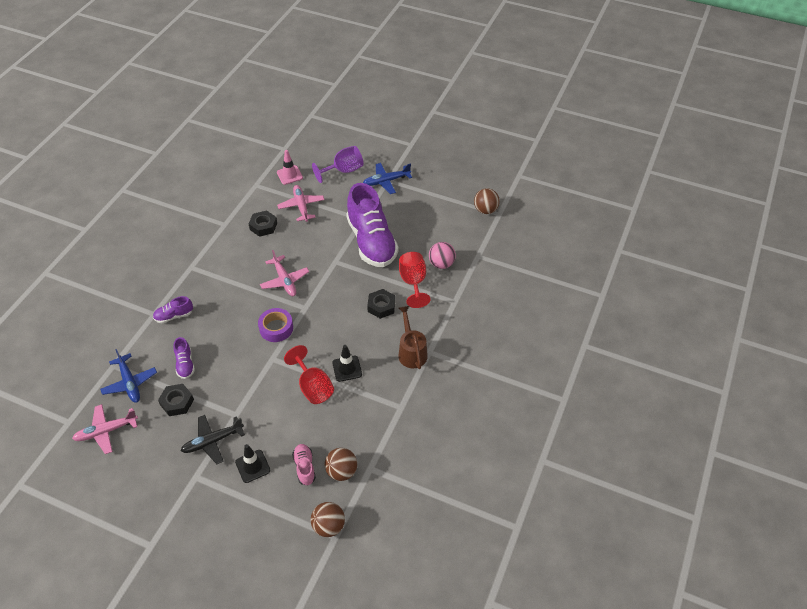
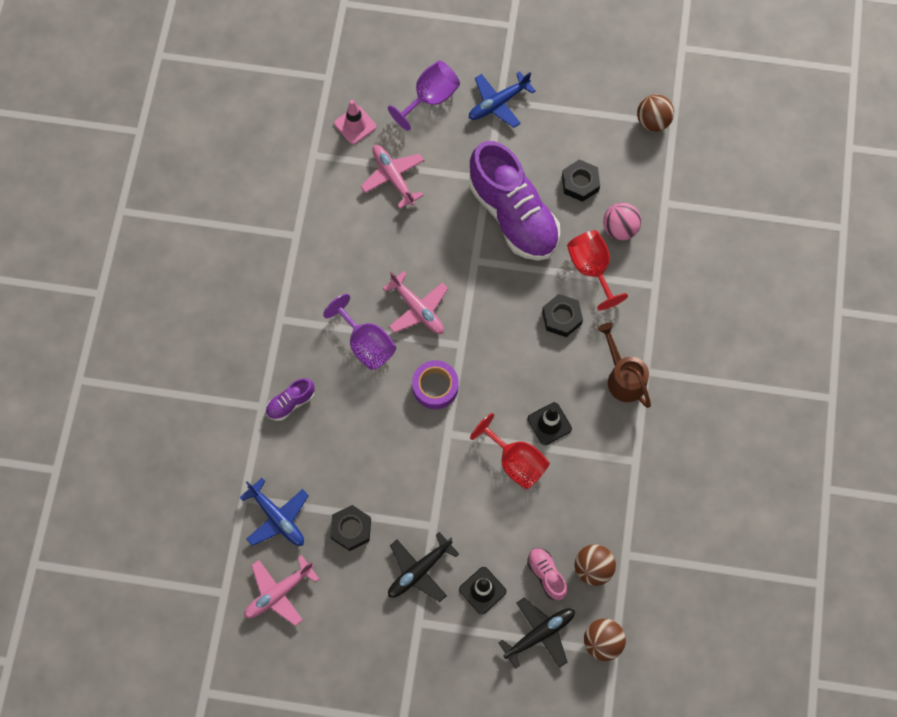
camera: 15 degrees left, 20 degrees up
(185, 364) = (338, 472): purple shoe -> none
(241, 293) = (366, 344): none -> purple goblet
(263, 226) = (353, 225): black nut -> black nut (580, 183)
(282, 508) = (539, 634): none -> black plane

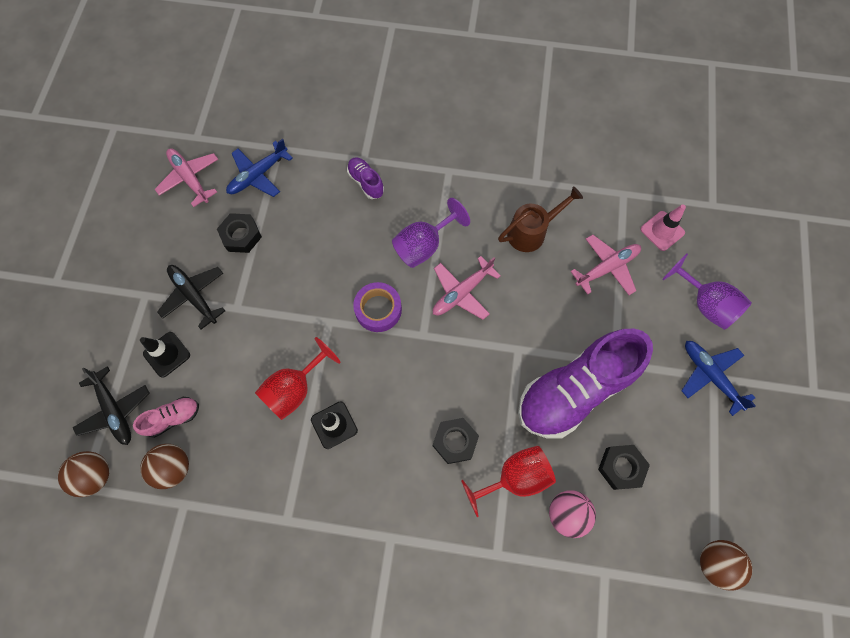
camera: 90 degrees right, 0 degrees up
(623, 377) = (384, 510): brown watering can -> brown watering can (531, 232)

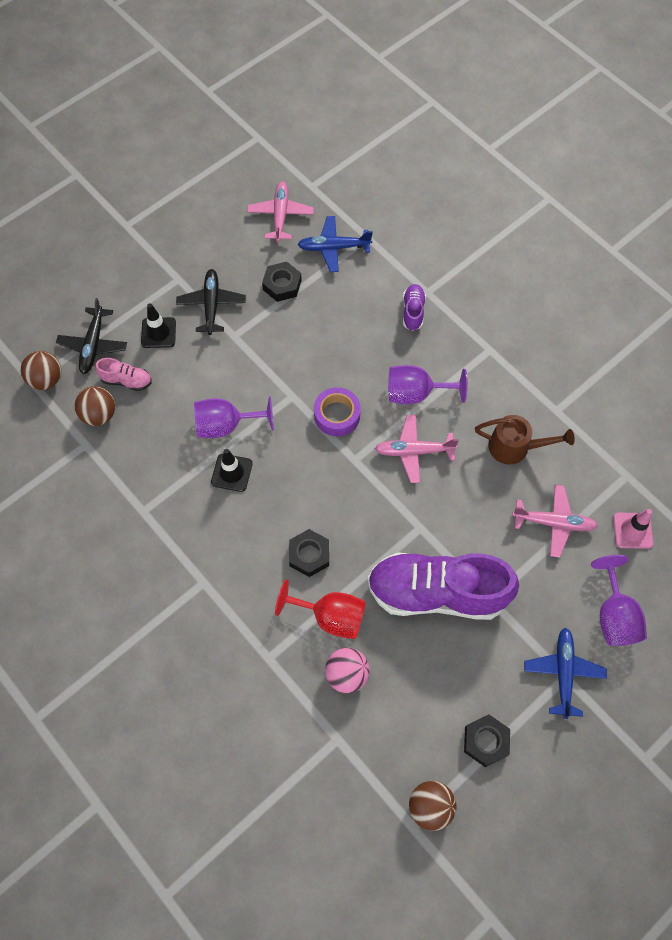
camera: 40 degrees right, 5 degrees down
(295, 389) = (226, 425): red goblet -> purple goblet
(621, 467) = (421, 678): black nut -> black nut (485, 741)

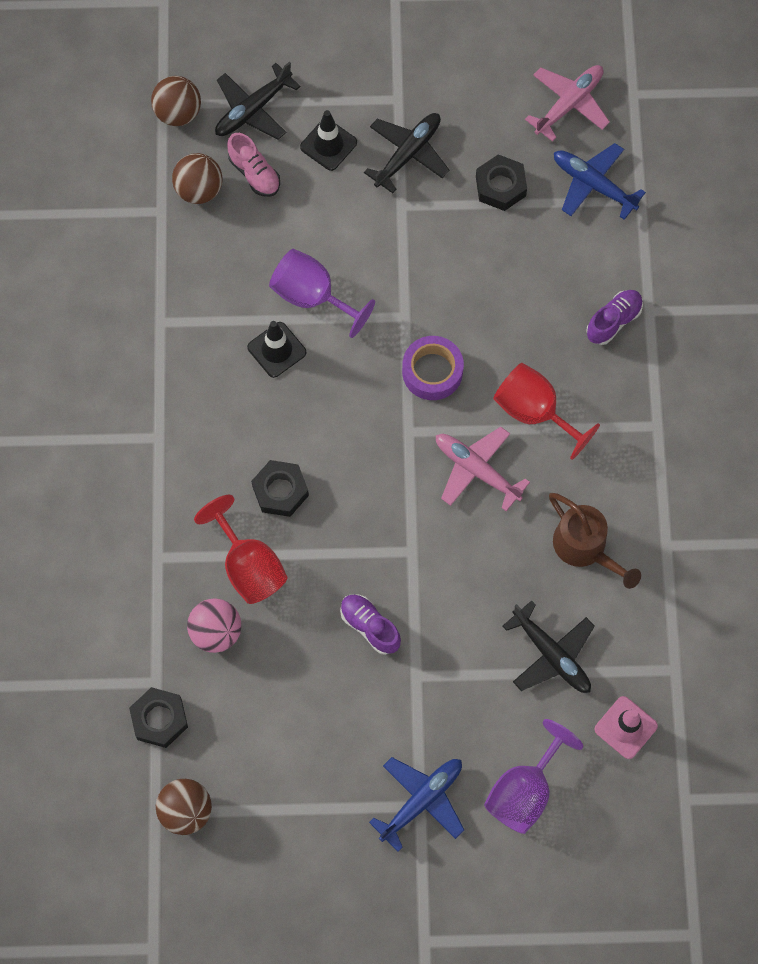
camera: 40 degrees right, 5 degrees up
(416, 393) = (534, 412): purple goblet -> red goblet
(436, 593) = (370, 626): purple shoe -> purple shoe, size x0.42
(485, 741) = (289, 798): black nut -> black nut (159, 719)
(553, 523) = (551, 654): pink plane -> black plane

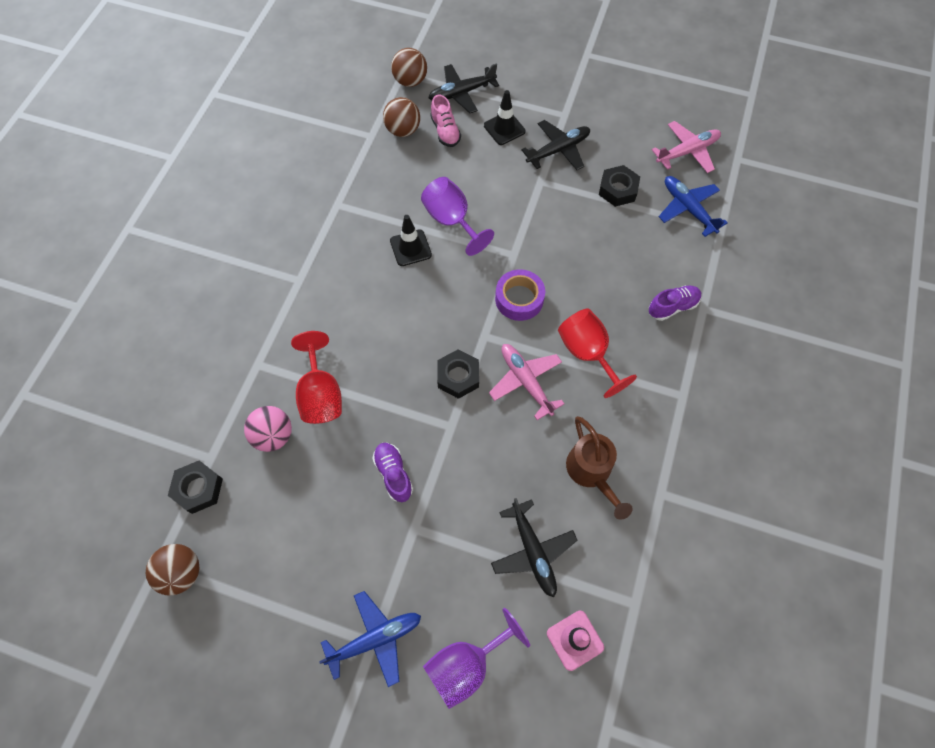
camera: 20 degrees right, 5 degrees down
(280, 491) = (369, 347): black nut -> black nut (458, 376)

